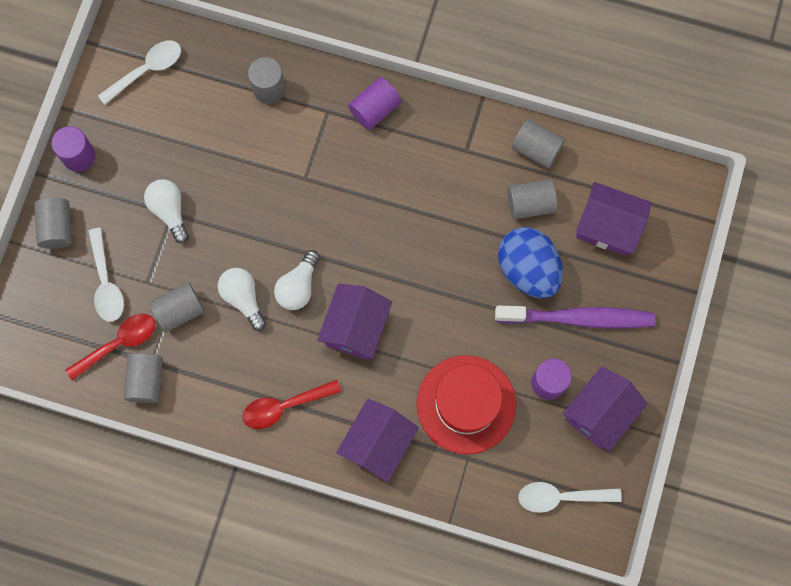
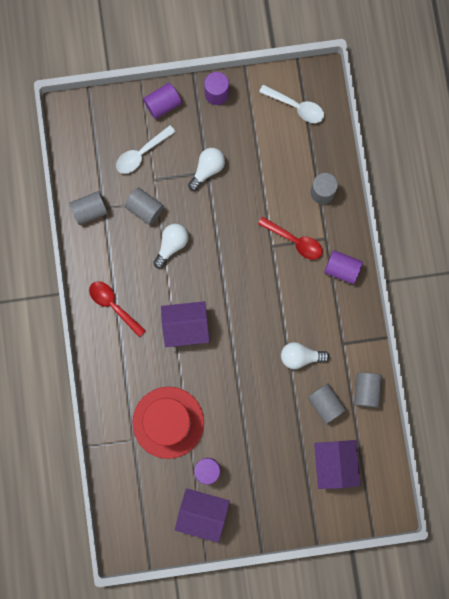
camera: 65 degrees right, 5 degrees up
(57, 228) = (163, 104): grey cylinder -> purple cylinder
(118, 343) = (106, 181): red spoon -> red spoon (295, 241)
(298, 286) = (196, 276): white light bulb -> white light bulb (300, 356)
(378, 444) = (116, 377): purple house -> none
(528, 269) = (278, 422): blue egg -> none
(561, 497) = (135, 512): white spoon -> none
(578, 318) = (260, 471): purple toothbrush -> none

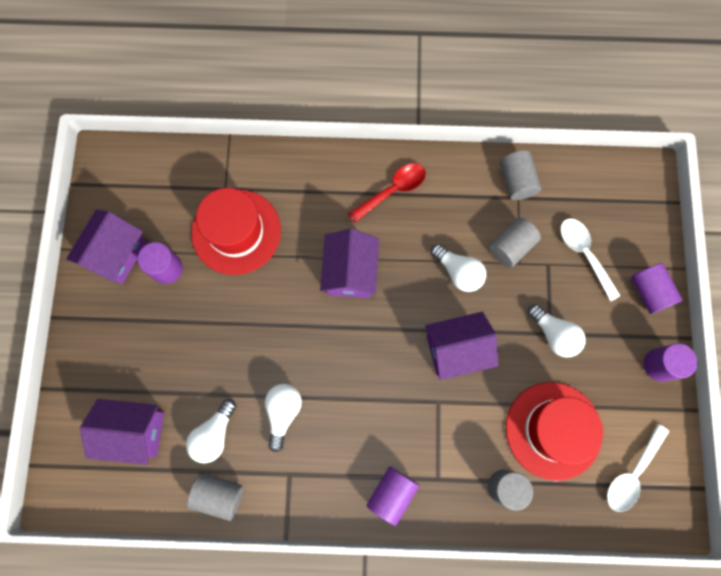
camera: 100 degrees right, 5 degrees down
(231, 238) = (456, 349): none -> purple house
(277, 163) = (553, 430): none -> red hat
(295, 241) = (440, 435): red spoon -> none
(325, 403) = (214, 434): grey cylinder -> white light bulb

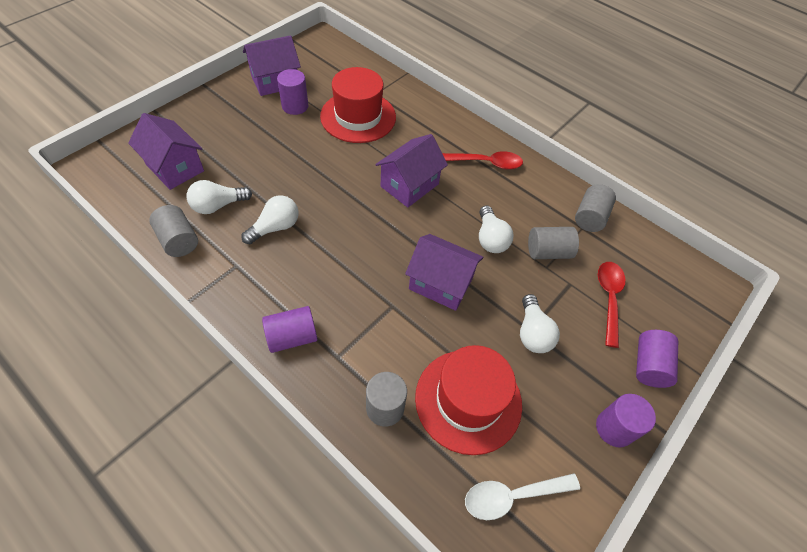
camera: 35 degrees right, 20 degrees down
(584, 254) = (609, 298): white spoon -> red spoon

